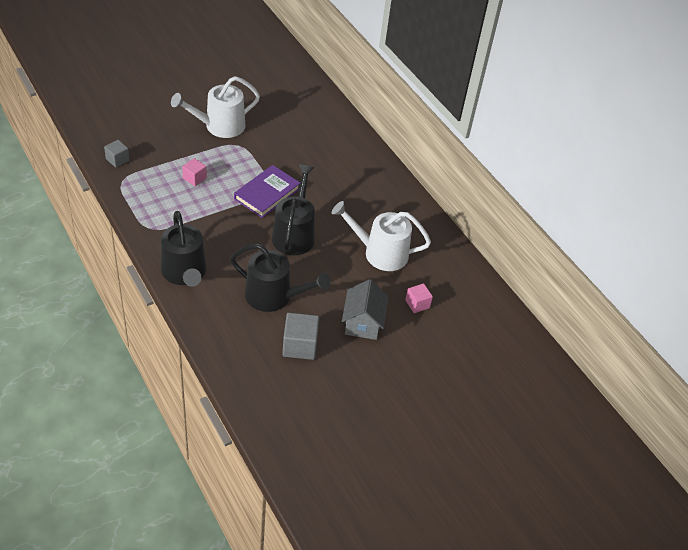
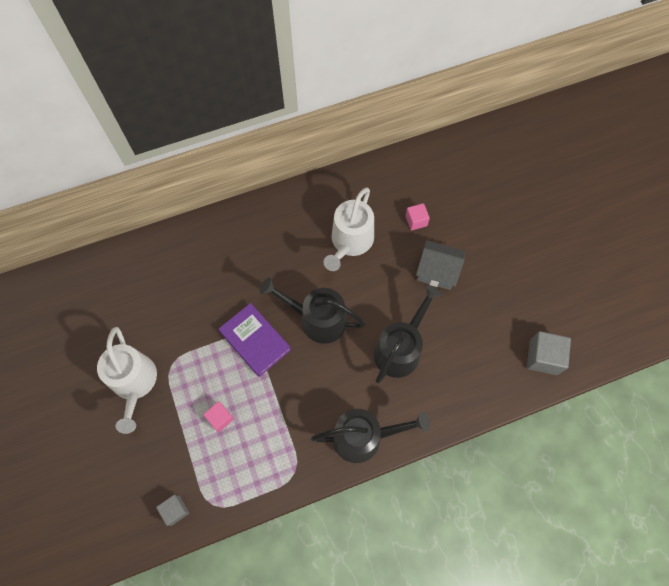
camera: 75 degrees left, 20 degrees up
(300, 345) = (462, 331): grey cube -> grey cube (543, 357)

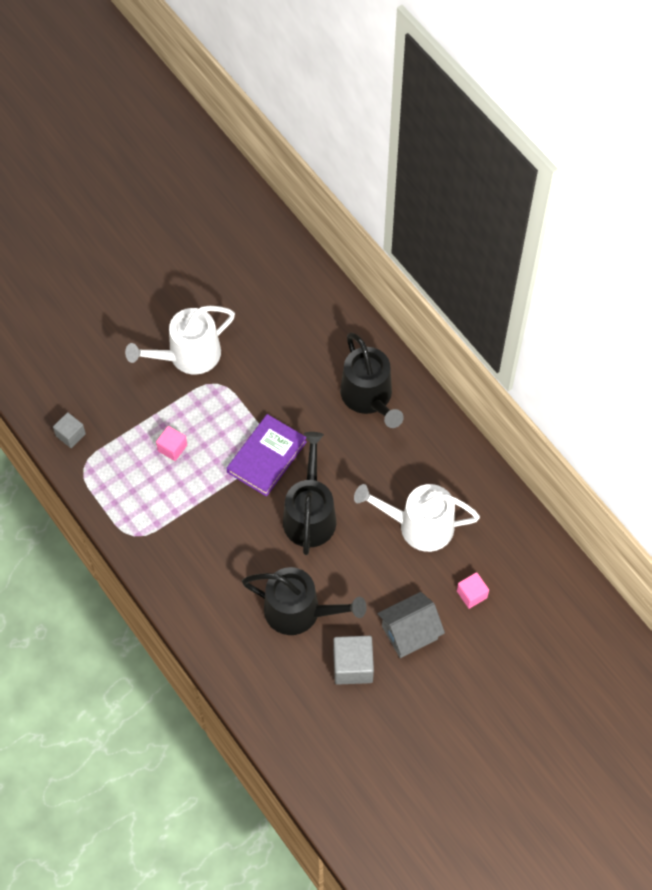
camera: 75 degrees right, 5 degrees down
(363, 437) = (188, 595): black watering can -> black watering can (369, 397)
(436, 272) = (409, 632): grey house -> grey house turned 60 degrees clockwise
(543, 357) = (333, 776): grey cube -> grey cube (353, 666)

